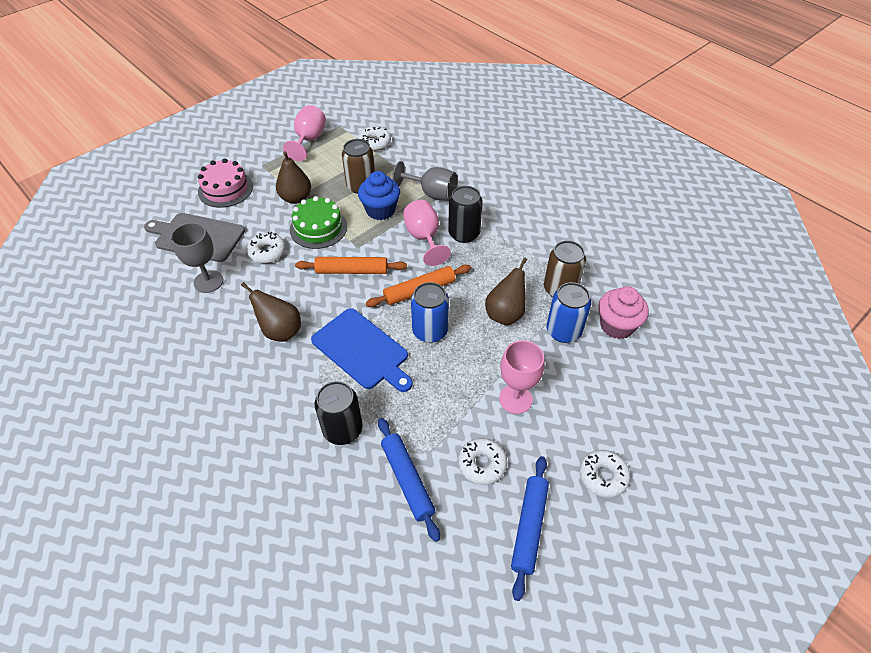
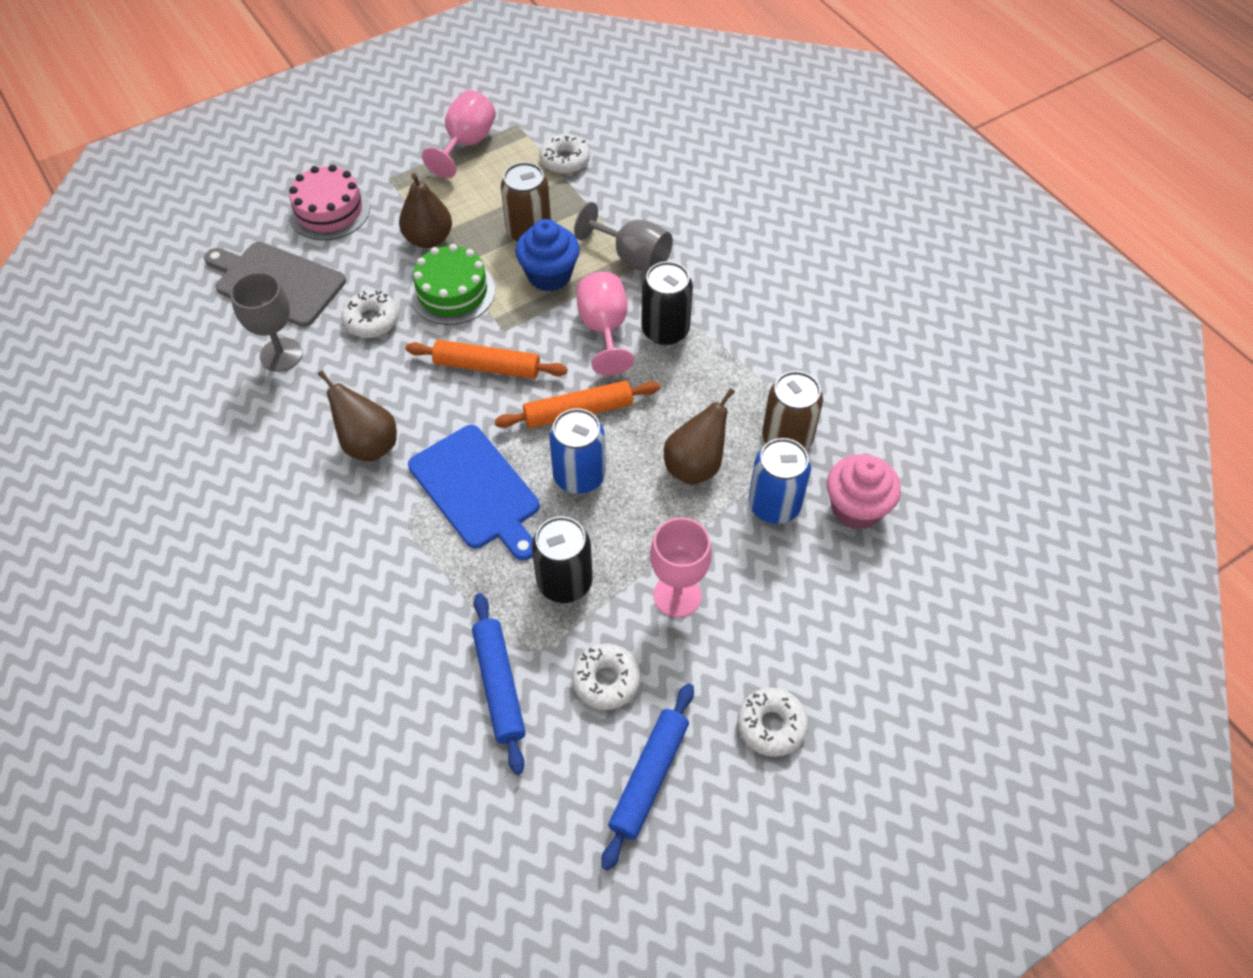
camera: 10 degrees right, 5 degrees up
(342, 429) = (426, 601): black can -> black can (564, 582)

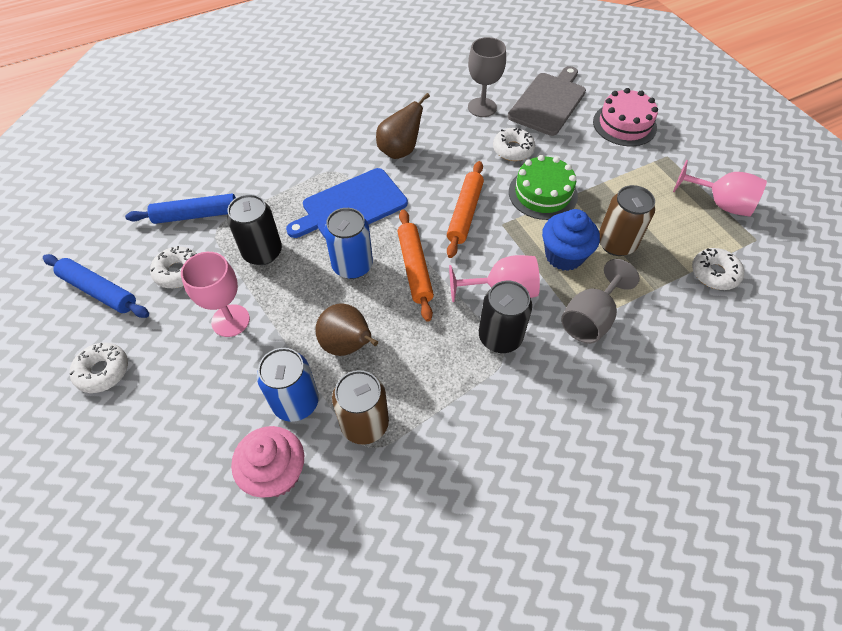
camera: 95 degrees right, 0 degrees up
(428, 239) = (600, 180): brown pear -> none

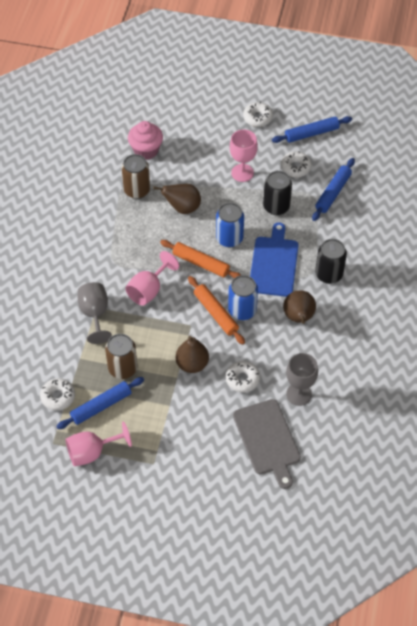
camera: 130 degrees right, 0 degrees up
(296, 402) = (172, 173): blue can -> blue can (242, 310)
(500, 337) = (125, 269): black can -> black can (328, 274)
(542, 193) = (192, 364): green cake -> brown pear
(564, 255) = (141, 336): blue cupcake -> none
(624, 124) = (203, 466): pink cake -> none
(673, 230) = (101, 406): none -> blue rolling pin

